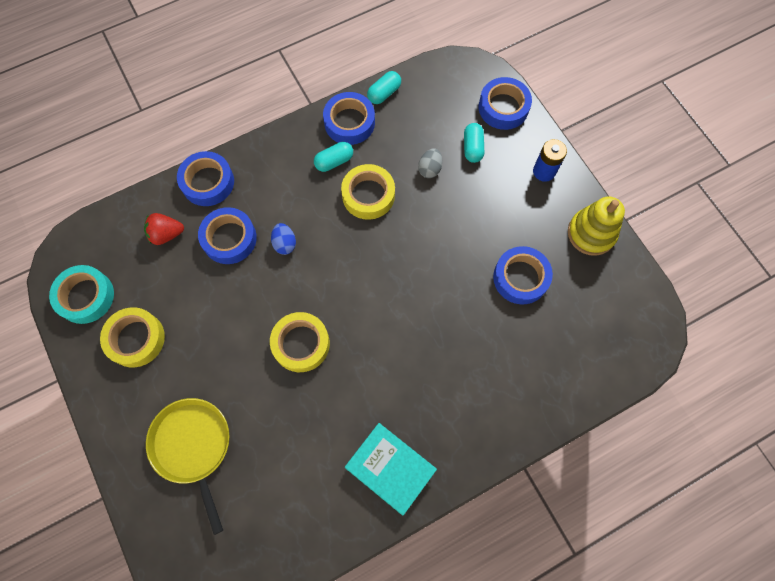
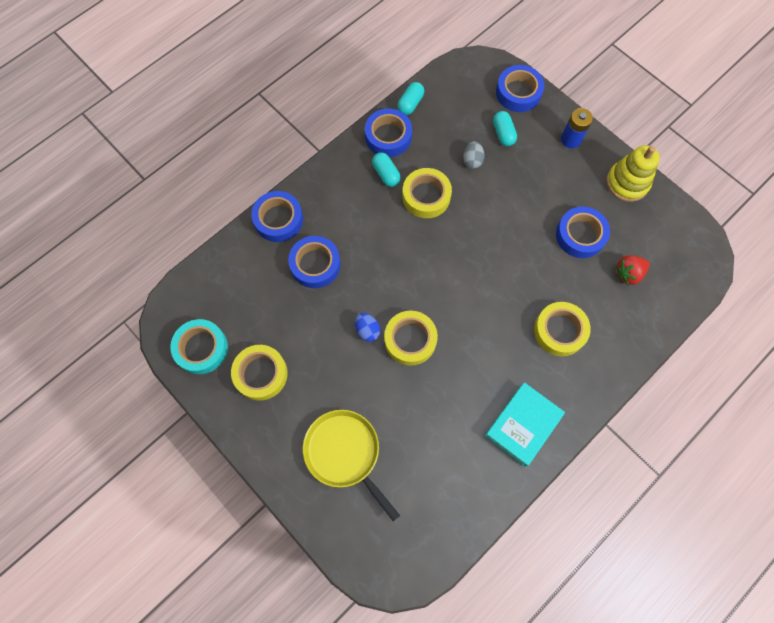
camera: 15 degrees left, 0 degrees up
(166, 234) = (257, 275): red strawberry -> red strawberry (628, 273)
(285, 243) = (366, 256): blue egg -> blue egg (367, 330)
(334, 161) = (386, 174): turquoise capsule -> turquoise capsule turned 75 degrees counterclockwise
(390, 468) = (523, 425): turquoise book -> turquoise book turned 75 degrees counterclockwise
(464, 376) = (559, 331): none -> yellow tape

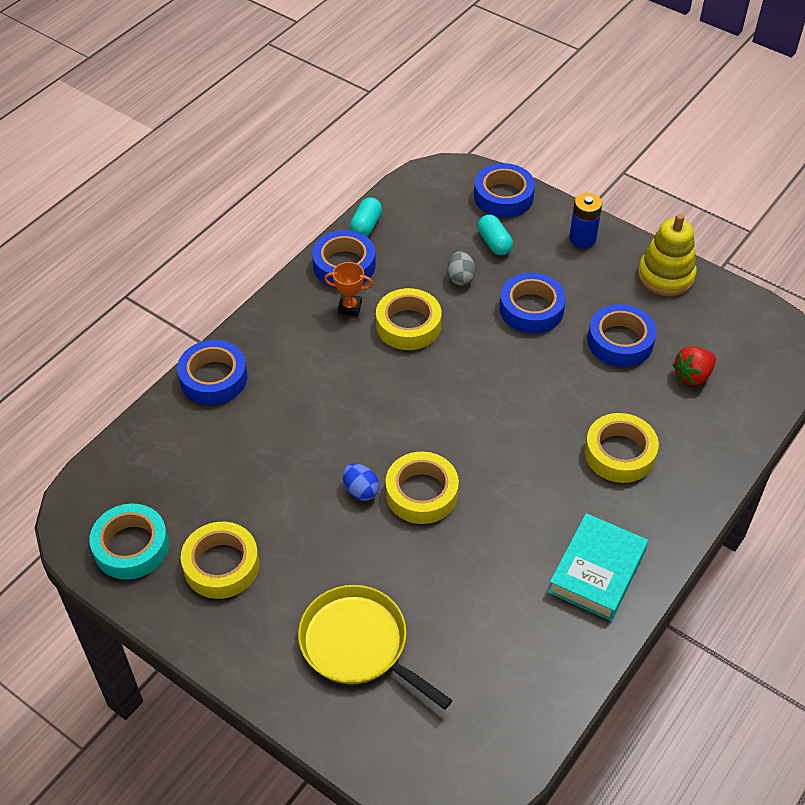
camera: 10 degrees left, 20 degrees down
(315, 264) = (274, 423): blue tape -> blue tape (531, 309)
(386, 174) = (350, 307): turquoise capsule -> orange trophy

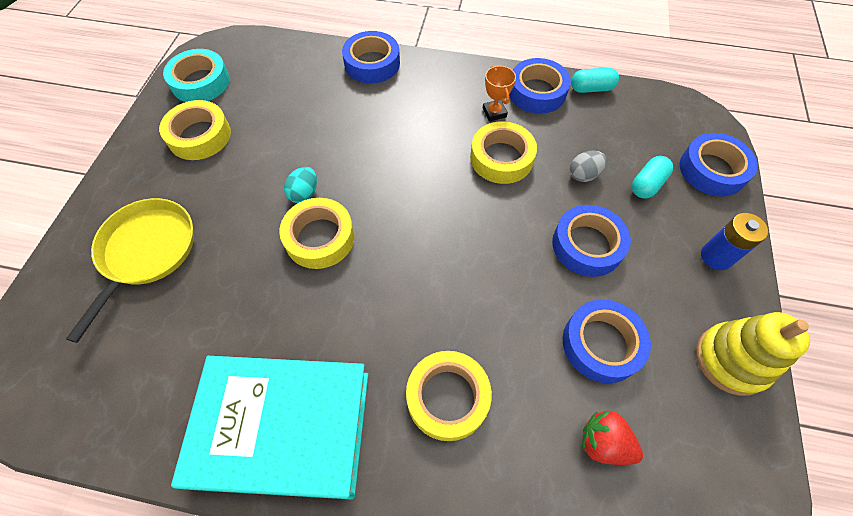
camera: 65 degrees right, 10 degrees up
(361, 490) = (304, 193): blue egg -> turquoise egg
(597, 571) = (283, 428): turquoise book -> turquoise book, size x1.57

